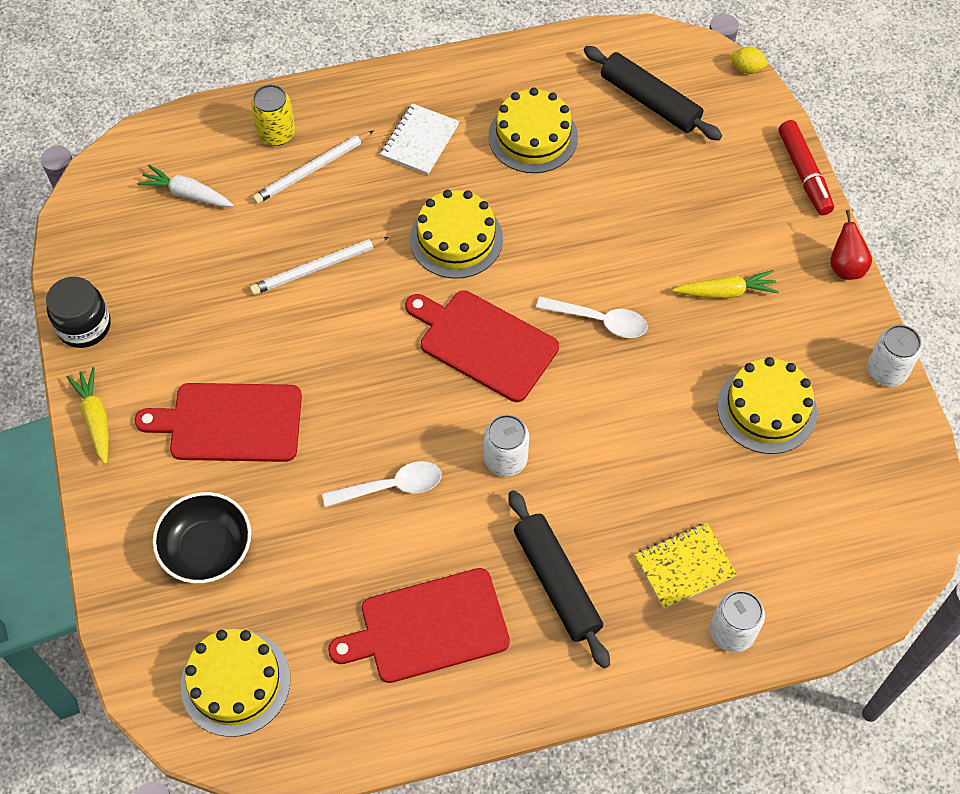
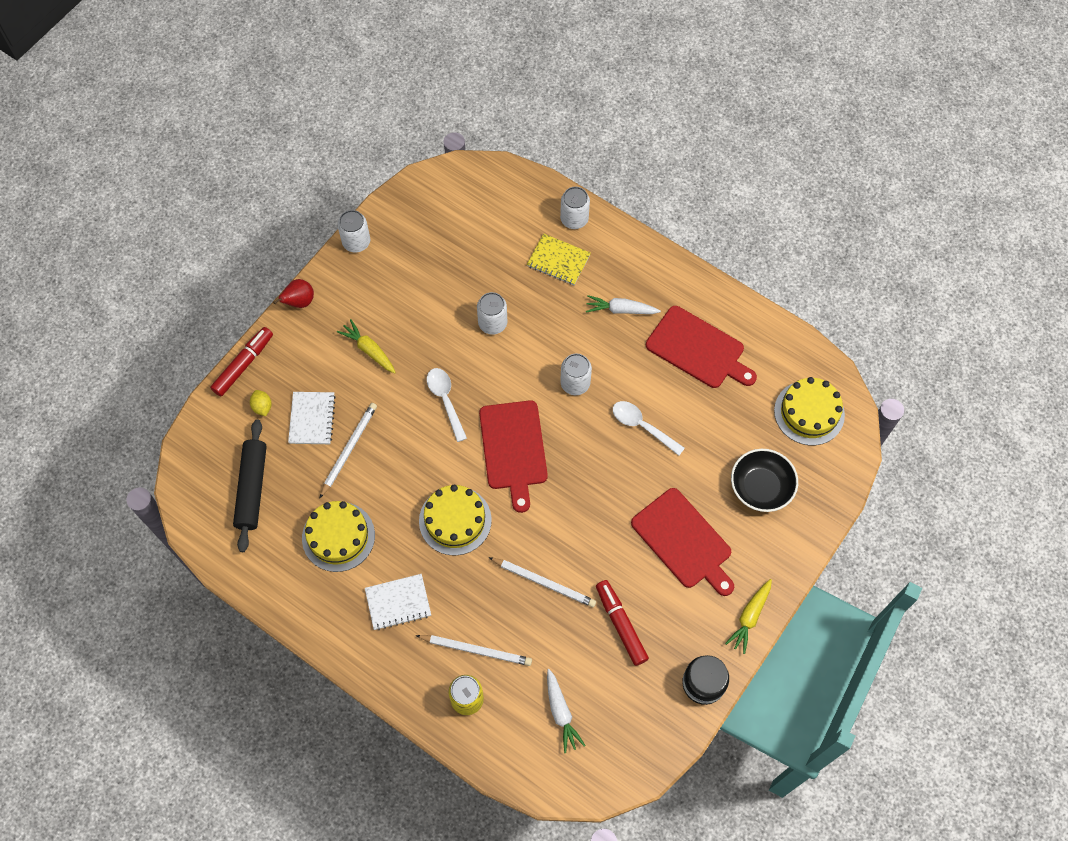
camera: 130 degrees left, 5 degrees up
(211, 301) = (621, 624): none -> red marker
(557, 583) = (620, 310): black rolling pin -> white carrot
(620, 201) = (349, 449): none -> white pencil
(657, 433) = (492, 323): none -> white can
(685, 192) = (312, 419): none -> white notebook
(747, 69) = (177, 450): yellow lemon -> yellow lemon (262, 407)
(766, 409) = (431, 282): yellow cake -> none

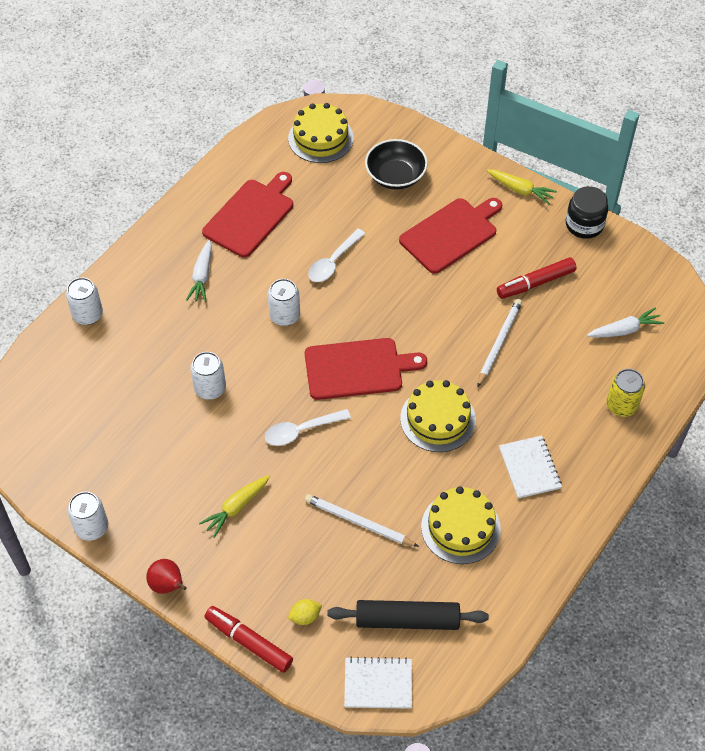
camera: 90 degrees left, 10 degrees down
(312, 419) = (321, 562): white notebook -> white notebook (378, 684)
(476, 650) = (572, 398): white pencil -> none
(558, 260) = (138, 329): yellow notebook -> none

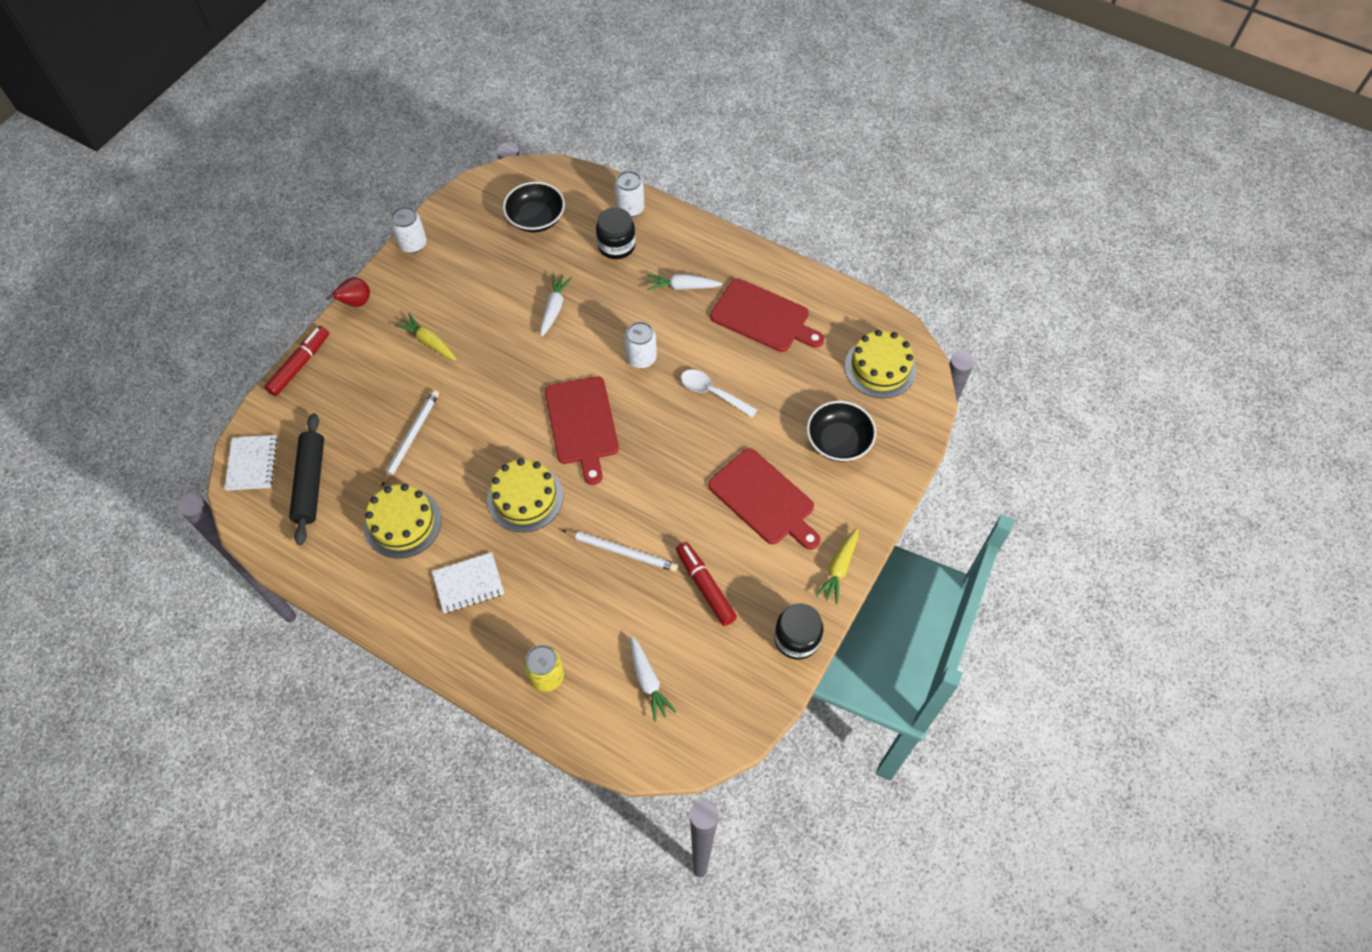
camera: 85 degrees right, 5 degrees up
(82, 402) = (536, 219): none -> black bowl
(136, 329) = (616, 246): none -> black jar
(210, 388) = (554, 308): white can -> white carrot
(301, 431) = (509, 383): white spoon -> none
(305, 616) = (320, 403): yellow lemon -> none

